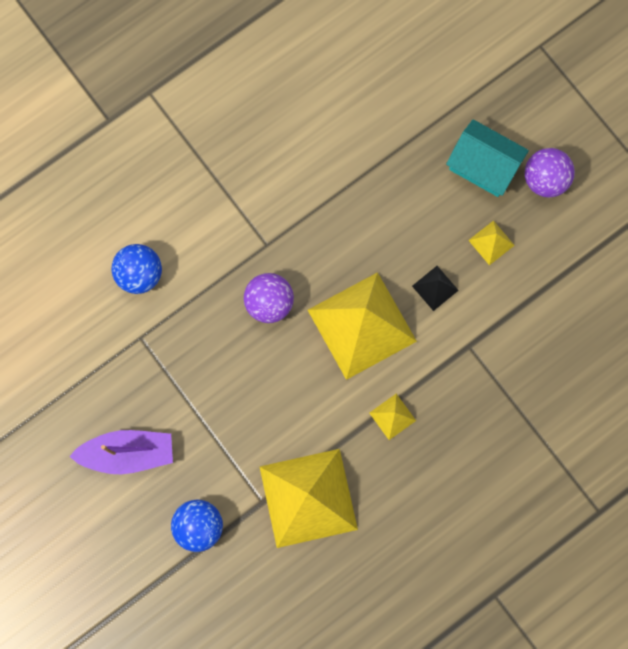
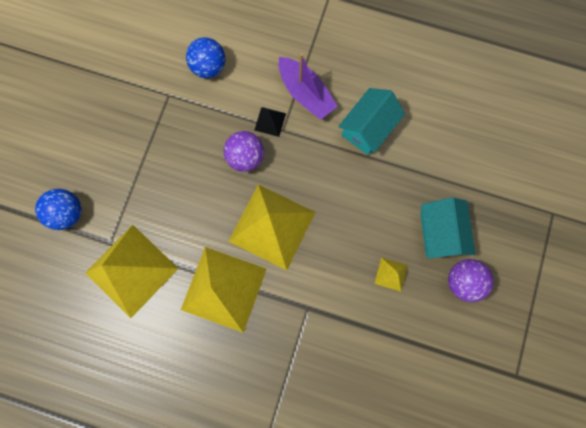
camera: 55 degrees right, 0 degrees up
(128, 453) = (88, 137): purple boat -> purple boat (305, 93)
(327, 159) = (367, 128): none -> turquoise house
(392, 416) = (223, 289): yellow pyramid -> yellow pyramid, size x2.41
(435, 288) = (332, 257): black pyramid -> black pyramid (270, 121)

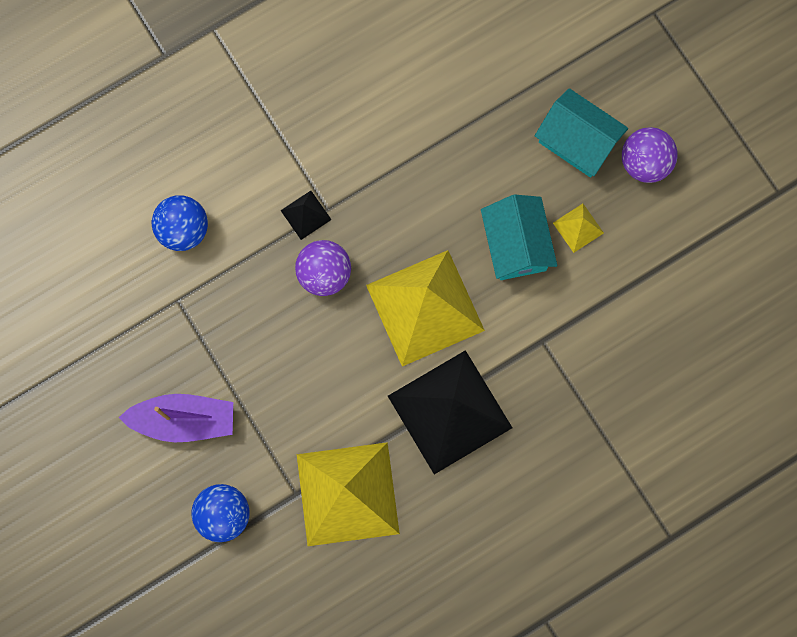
camera: 50 degrees left, 0 degrees up
(223, 289) = (449, 412): yellow pyramid -> black pyramid
(305, 93) = (306, 151): purple boat -> purple boat (184, 420)
(367, 128) = (403, 119): turquoise house -> turquoise house (516, 245)

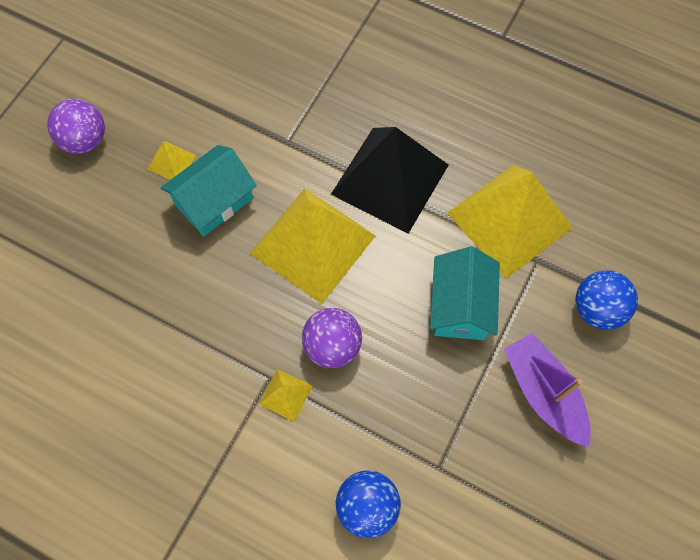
camera: 120 degrees left, 10 degrees down
(305, 215) = (285, 395): black pyramid -> yellow pyramid
(577, 141) = (91, 200): turquoise house -> turquoise house (460, 306)

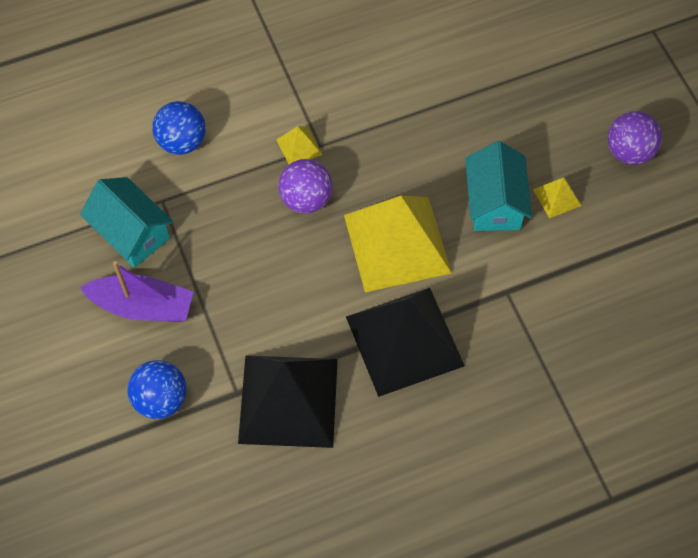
camera: 130 degrees right, 5 degrees down
(460, 306) = (255, 305): turquoise house -> turquoise house (131, 233)
(509, 220) = (288, 400): yellow pyramid -> black pyramid

